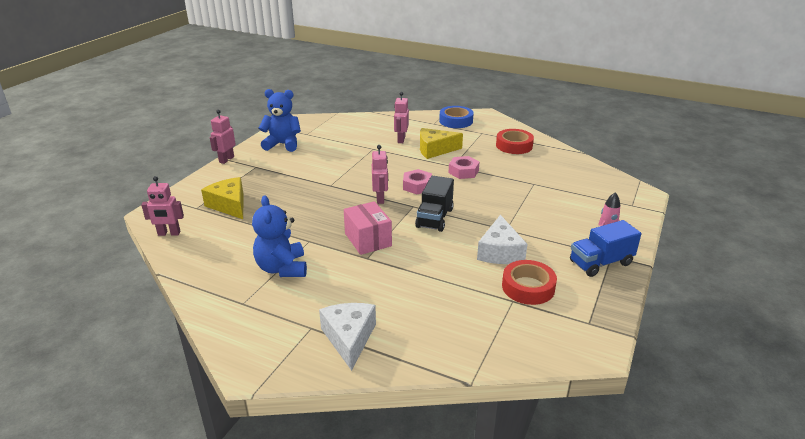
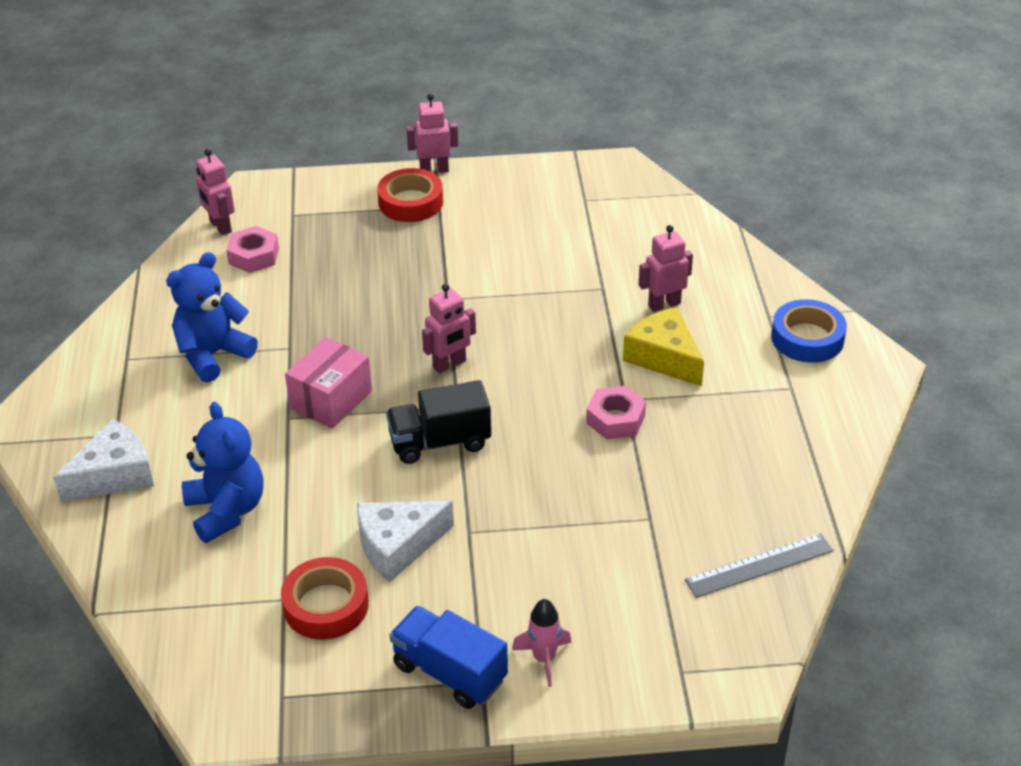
camera: 60 degrees right, 10 degrees up
(229, 205) = (319, 237): yellow cheese -> none
(283, 144) = (527, 195): blue teddy bear -> blue teddy bear (226, 510)
(417, 186) = (521, 386): pink nut -> pink nut (253, 256)
(514, 145) = (777, 447): red tape -> red tape (410, 202)
(580, 170) = (759, 565): none -> grey ruler

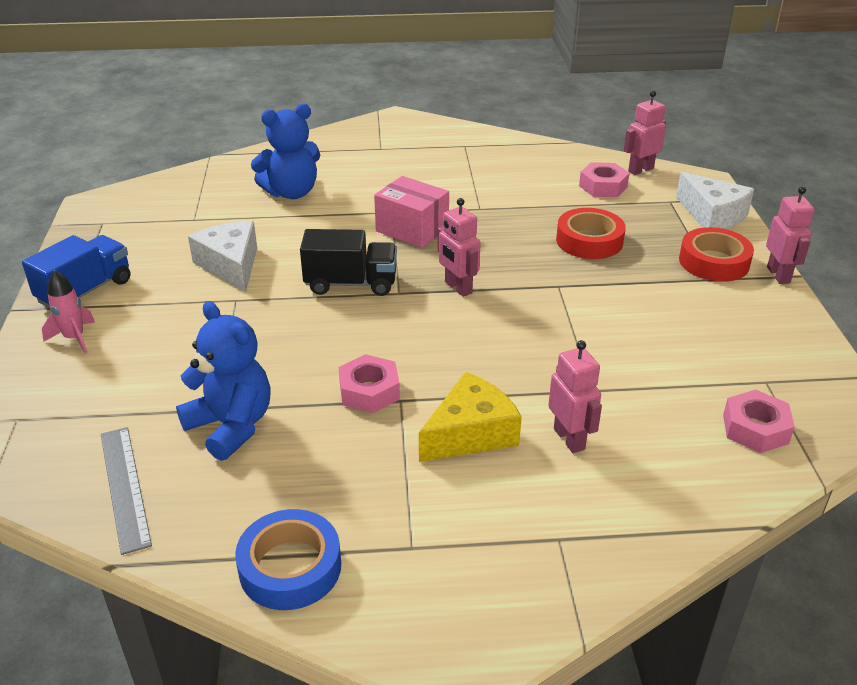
camera: 90 degrees right, 5 degrees down
(114, 475) = (338, 151): white cheese -> white cheese (712, 215)
(213, 355) = (469, 177): blue teddy bear -> blue teddy bear (231, 426)
(326, 605) = (180, 236): red tape -> red tape (589, 241)
(440, 442) = (351, 283): black truck -> black truck turned 105 degrees clockwise
(641, 213) = (755, 429): none -> pink nut
(807, 338) = (514, 577): blue tape -> blue tape (290, 567)

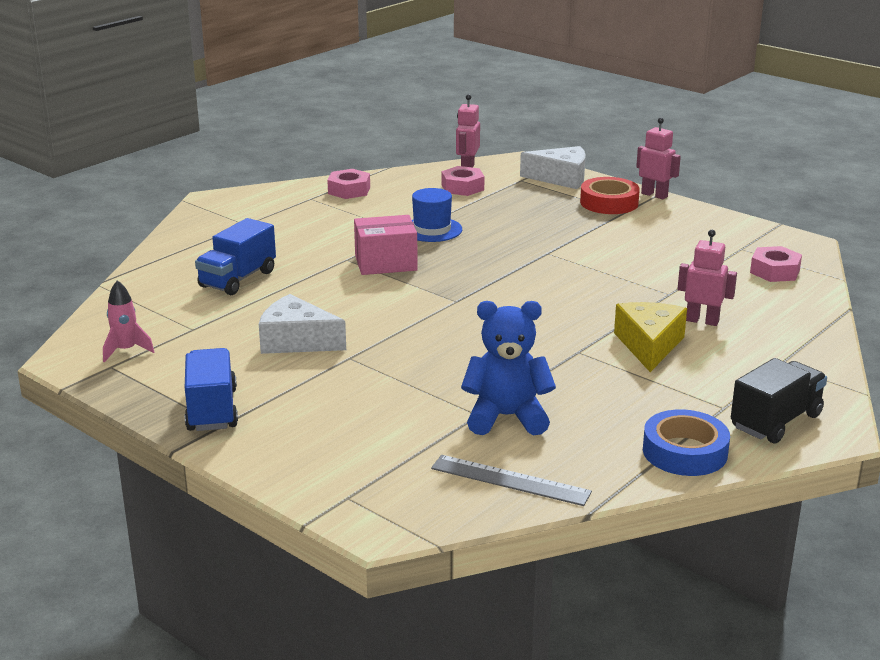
camera: 45 degrees left, 10 degrees down
(74, 338) = (276, 437): pink rocket -> pink rocket (126, 350)
(291, 192) = (238, 279): blue teddy bear -> blue truck
(351, 283) = (412, 311): black truck -> black truck (776, 421)
(369, 391) = (551, 357): pink nut -> pink nut (349, 190)
(458, 288) = (489, 281): pink robot -> none
(503, 215) = (432, 230): none -> blue hat
(589, 241) = (516, 221): red tape -> none

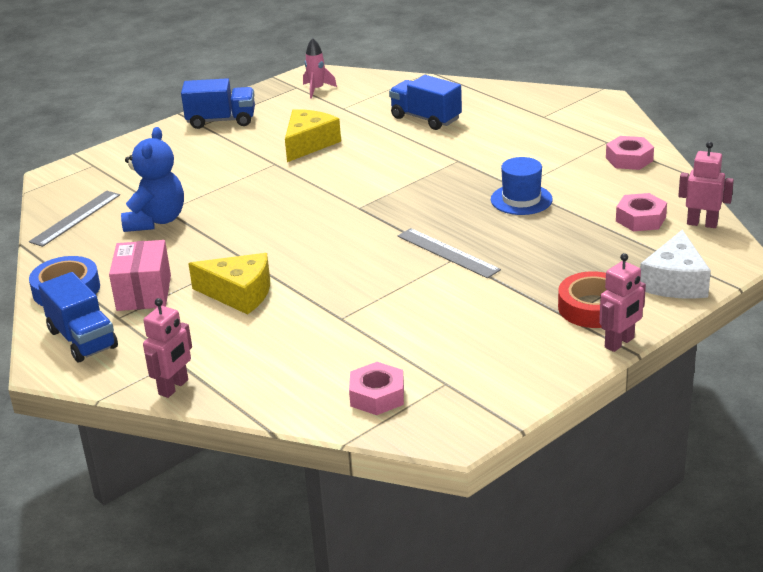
camera: 100 degrees right, 5 degrees up
(296, 341) = (308, 144): white cheese -> yellow cheese
(386, 263) = (445, 177): pink box -> pink box (144, 293)
(539, 256) = (448, 253): none -> grey ruler
(702, 321) = (275, 329): pink robot -> pink robot (174, 387)
(776, 421) = (82, 339): black truck -> blue truck

